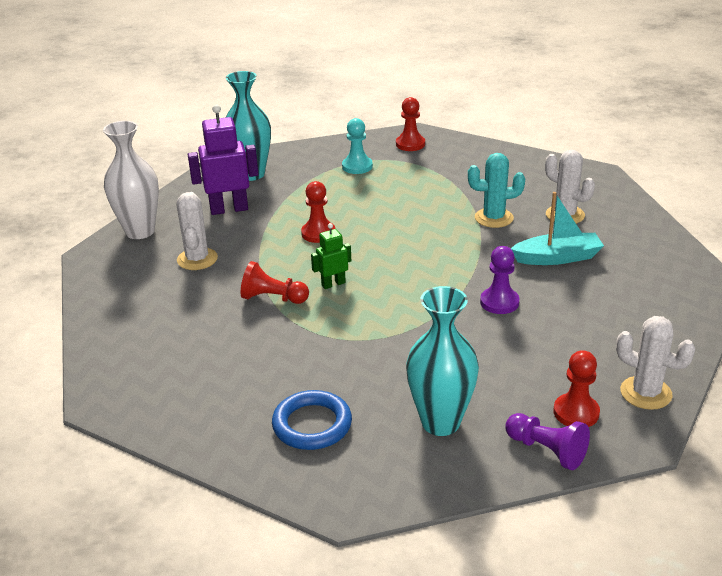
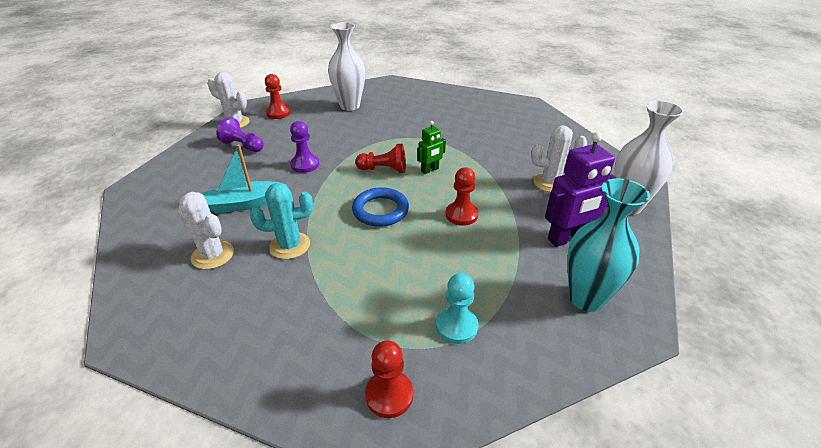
camera: 170 degrees right, 5 degrees up
(197, 259) = (550, 183): white cactus -> white cactus turned 75 degrees counterclockwise
(273, 298) = (469, 157): red pawn -> red pawn (384, 169)
(312, 424) = (414, 102): blue ring -> blue ring (380, 210)
(440, 422) = (350, 106): turquoise vase -> white vase
(547, 450) = (299, 100): purple pawn -> purple pawn (243, 146)

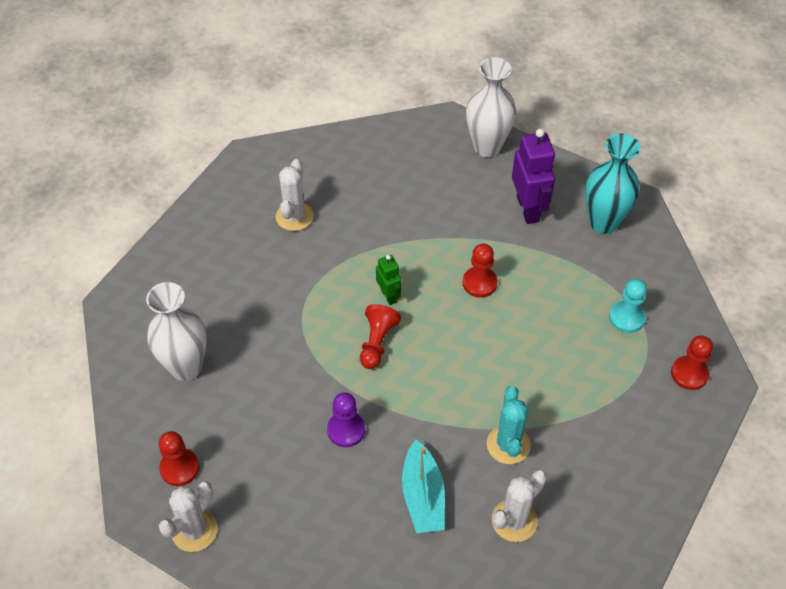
camera: 80 degrees left, 15 degrees up
(243, 146) = (274, 512): purple pawn -> none
(380, 210) = (460, 355): blue ring -> none
(550, 183) = (437, 193): white cactus -> white cactus (294, 216)

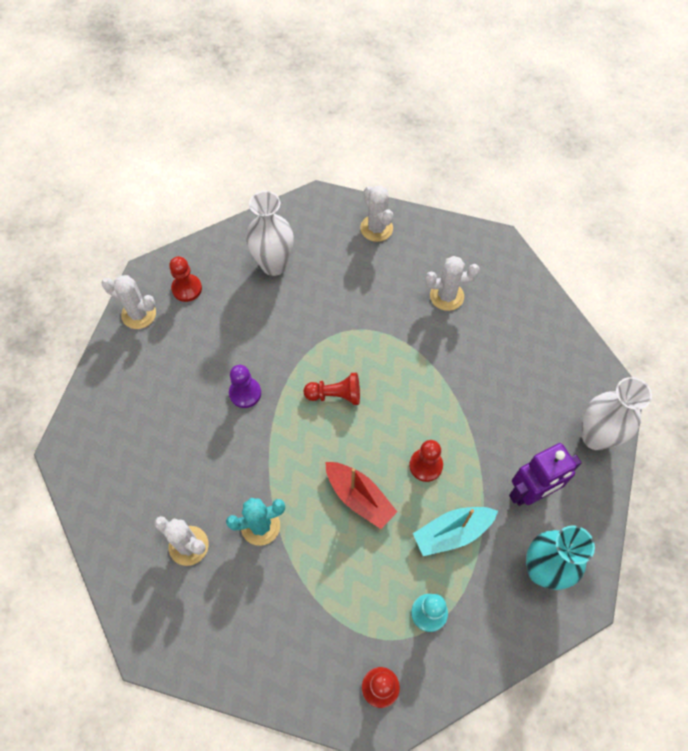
camera: 75 degrees right, 10 degrees up
(181, 256) = (376, 228): none -> white cactus
(388, 295) = (387, 392): green robot -> none
(423, 496) = (197, 466): turquoise boat -> turquoise boat (452, 533)
(499, 348) = (359, 498): none -> red boat

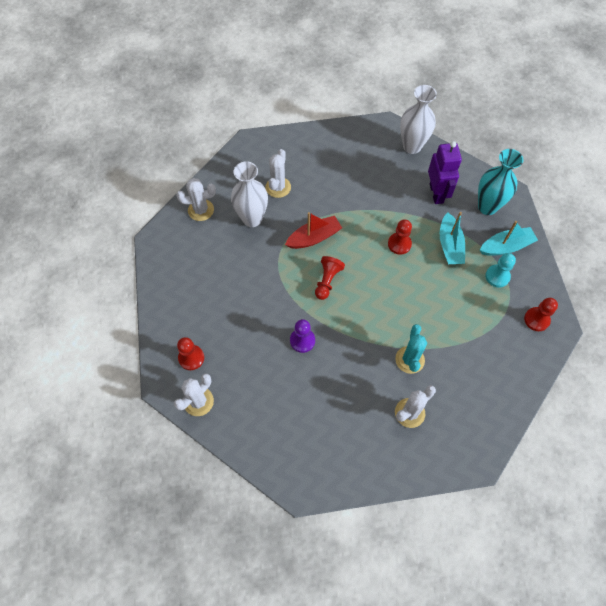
camera: 70 degrees left, 0 degrees up
(274, 265) = (199, 288): white vase -> white vase (252, 219)
(359, 498) = (409, 291): red boat -> red boat (314, 237)
(484, 614) = (506, 246): none -> turquoise boat

